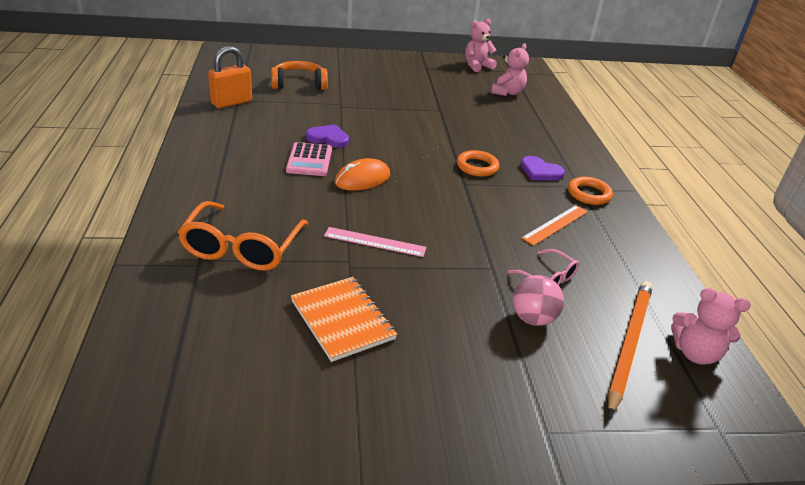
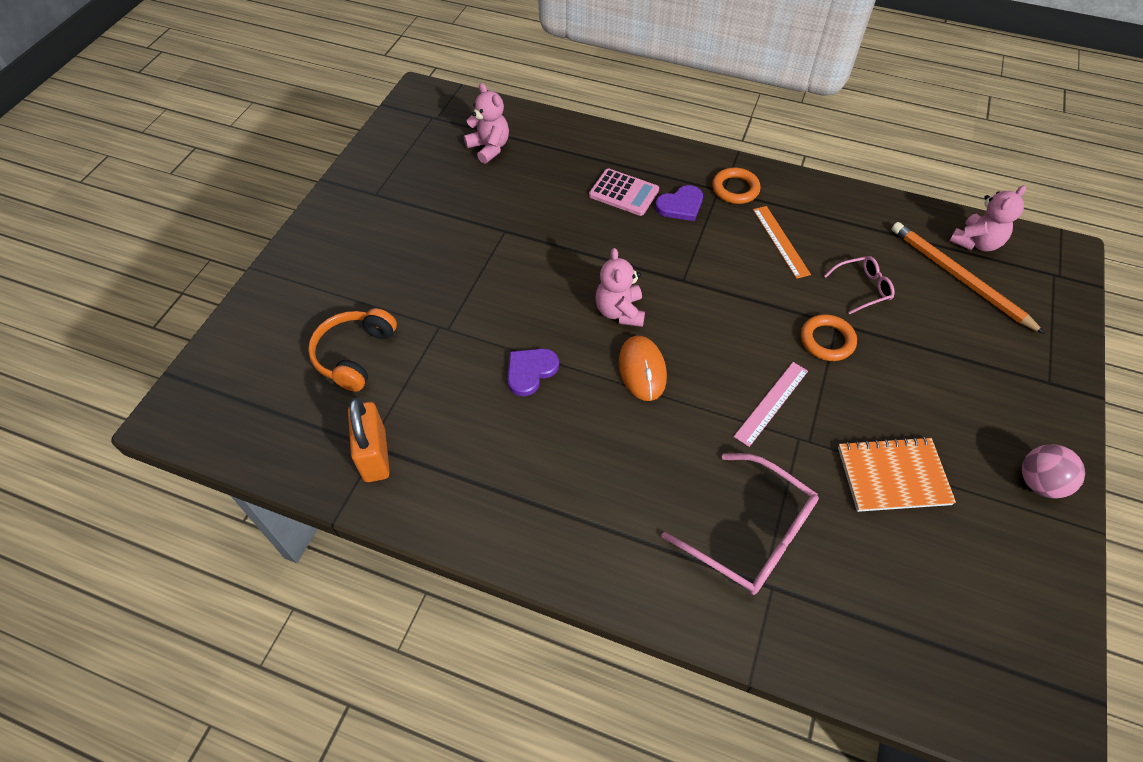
camera: 60 degrees left, 20 degrees up
(242, 248) = (751, 534): orange glasses -> pink glasses
(309, 160) = (579, 409): pink calculator -> pink calculator (624, 193)
(477, 66) = (400, 142): pink teddy bear -> pink teddy bear (620, 311)
(477, 167) = (652, 254): orange ring -> orange ring (827, 340)
(532, 318) = (916, 327): pink ball -> pink ball (1039, 483)

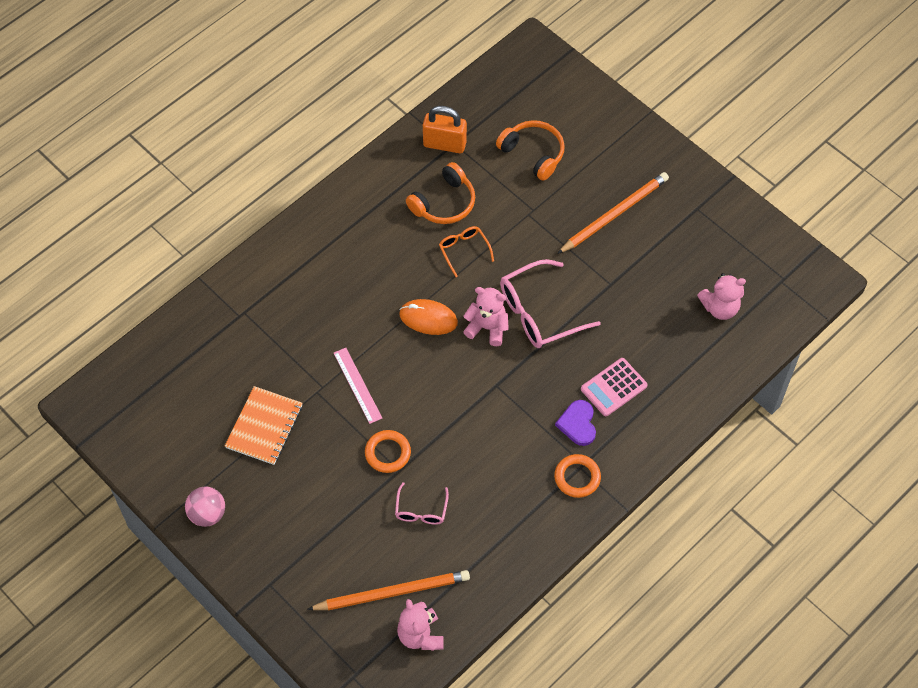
camera: 115 degrees right, 5 degrees up
(412, 254) = (614, 214): none -> orange pencil
(470, 418) = (444, 203): none -> orange headphones
(530, 371) = (464, 250): purple heart -> orange glasses
(751, 534) = (276, 322): pink glasses -> pink glasses (539, 313)
(780, 241) = (500, 479): orange ruler -> none

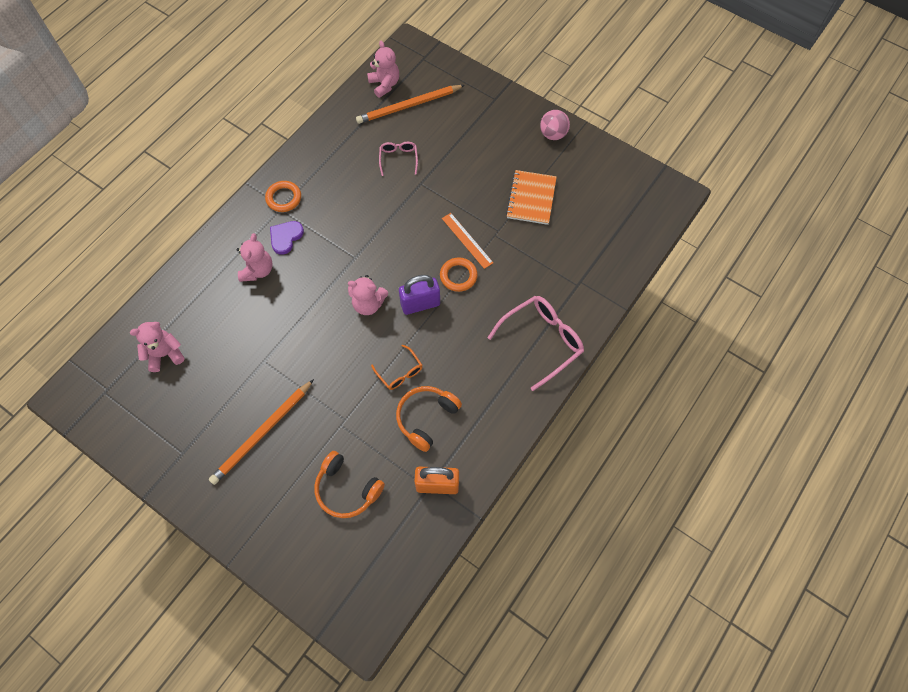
camera: 170 degrees right, 5 degrees up
(357, 385) = (467, 240): pink ruler -> orange ruler
(388, 453) = (431, 194): orange ring -> orange ring (458, 276)
(428, 318) = (420, 304): orange mouse -> purple padlock
(539, 313) = (325, 324): pink glasses -> pink glasses (542, 341)
(578, 424) = (285, 237): purple heart -> purple heart turned 135 degrees counterclockwise
(613, 387) = (258, 270): pink calculator -> pink teddy bear

